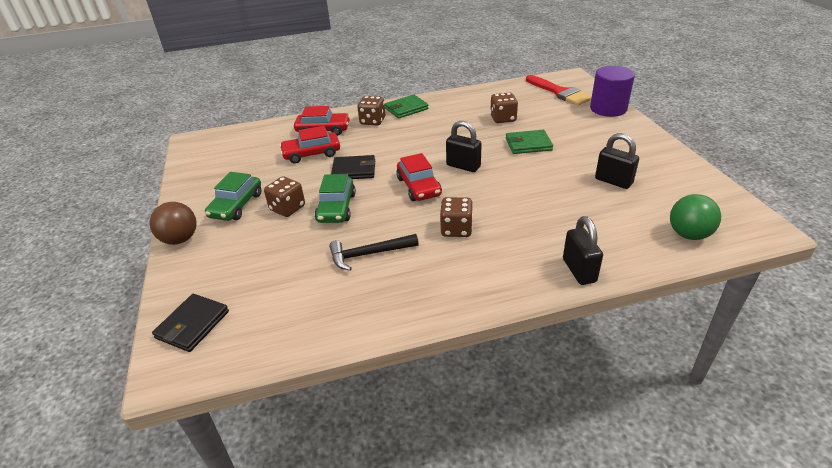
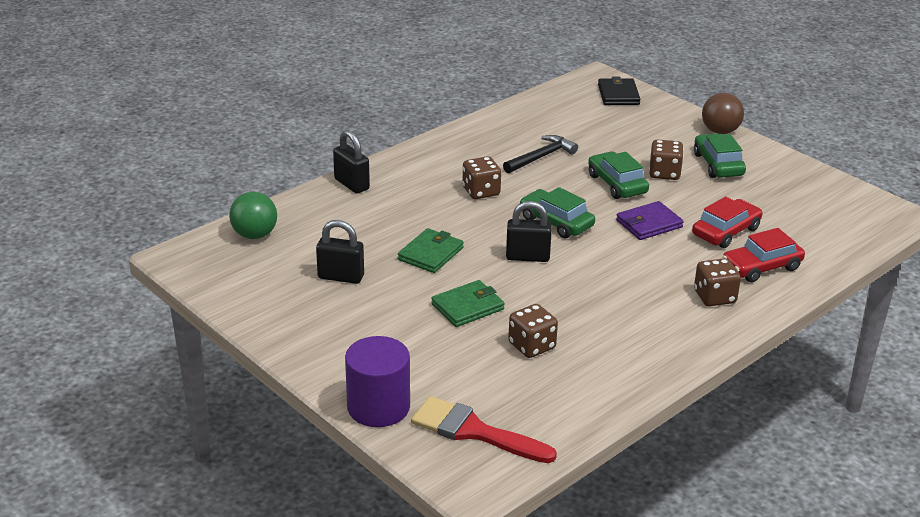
camera: 150 degrees right, 5 degrees down
(354, 170) = (649, 224): black wallet -> purple wallet
(406, 109) = (693, 332): green wallet -> green wallet (431, 254)
(419, 187) = (556, 222): red car -> green car

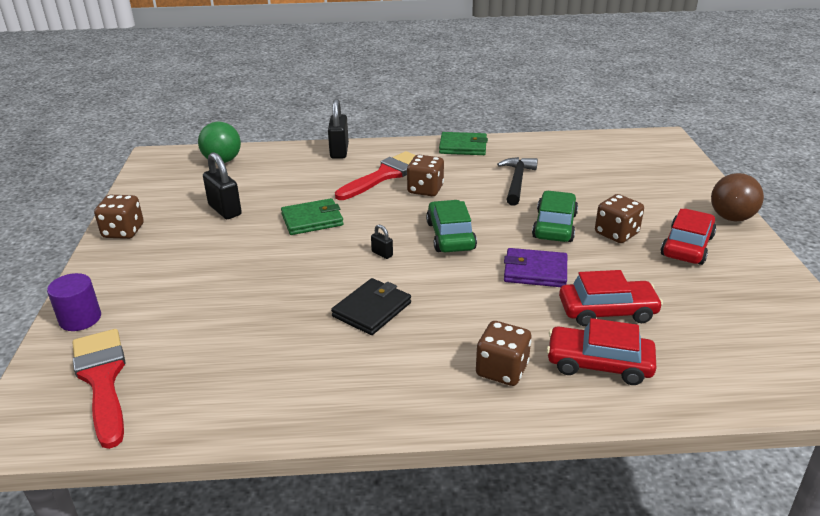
camera: 40 degrees right, 0 degrees up
(378, 407) = (80, 319): purple cylinder -> purple cylinder, size x0.63
(429, 191) = (385, 175): none -> red brush
(467, 307) = (271, 272): green wallet -> green wallet (463, 147)
(527, 257) = (382, 254): black padlock -> black padlock, size x0.49
(532, 346) = (265, 330): brown dice -> brown dice (123, 231)
(541, 157) = (517, 181): black hammer -> black hammer turned 75 degrees counterclockwise
(618, 95) = (663, 156): black wallet -> black wallet (372, 310)
(718, 165) = (687, 246): green car -> red car

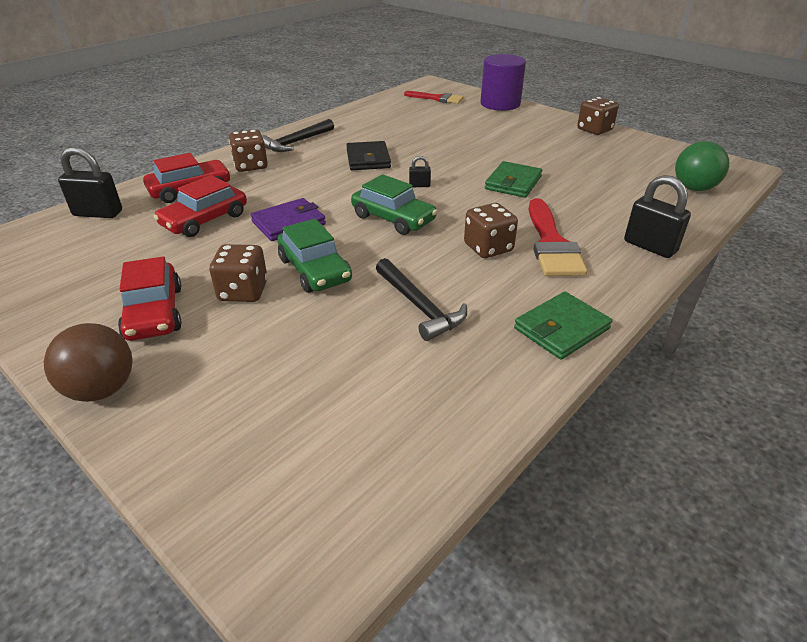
camera: 135 degrees right, 5 degrees up
(80, 319) = (500, 104): purple cylinder -> purple cylinder, size x1.58
(102, 379) = (437, 98): red brush -> red brush, size x0.66
(225, 210) = (581, 162): black padlock -> black padlock (98, 213)
(405, 388) = (296, 142): none -> black hammer

